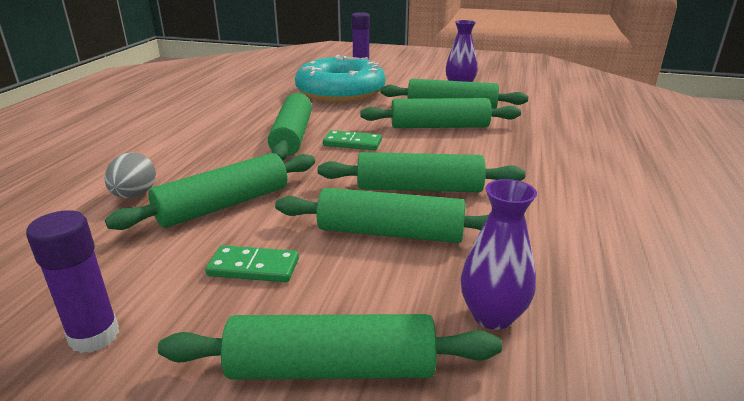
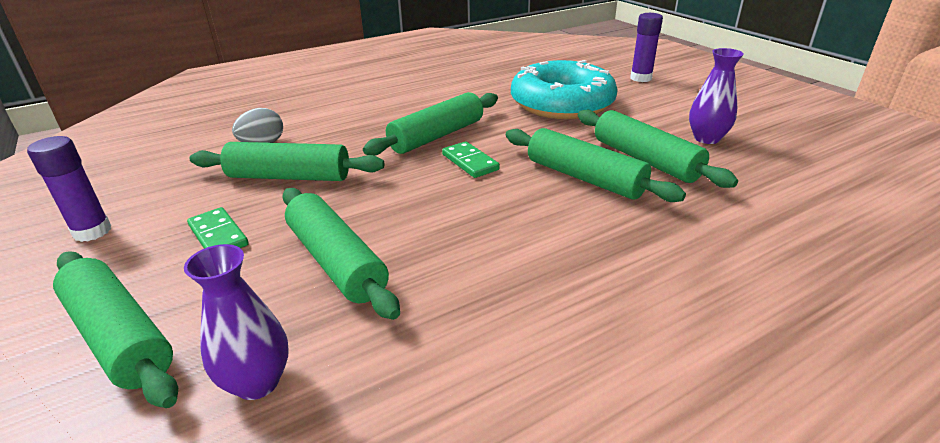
camera: 45 degrees right, 5 degrees up
(419, 188) = (435, 234): green rolling pin -> none

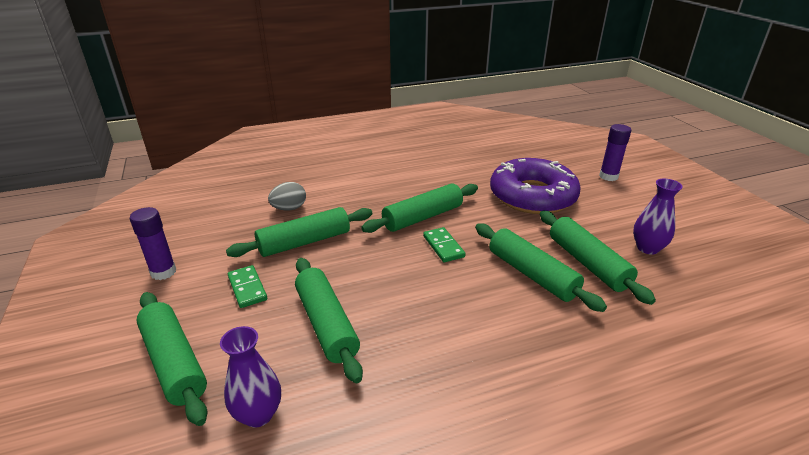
camera: 10 degrees right, 0 degrees up
(289, 176) = (304, 242): green rolling pin -> green rolling pin turned 45 degrees counterclockwise
(562, 103) = (532, 196): turquoise donut -> purple donut

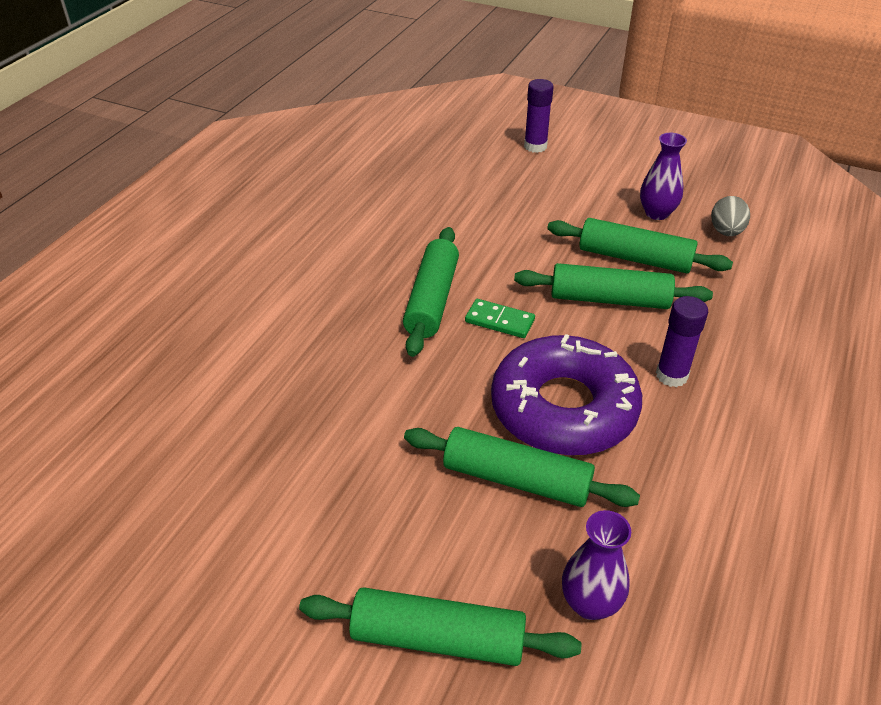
camera: 45 degrees left, 10 degrees up
(163, 272) = (243, 572): purple glue stick -> purple glue stick (671, 375)
(247, 288) = (379, 509): green domino -> none
(289, 208) = (263, 386): grey egg -> grey egg (726, 232)
(304, 242) = (352, 413): green rolling pin -> none
(532, 196) = (500, 209): purple donut -> purple donut (563, 408)

